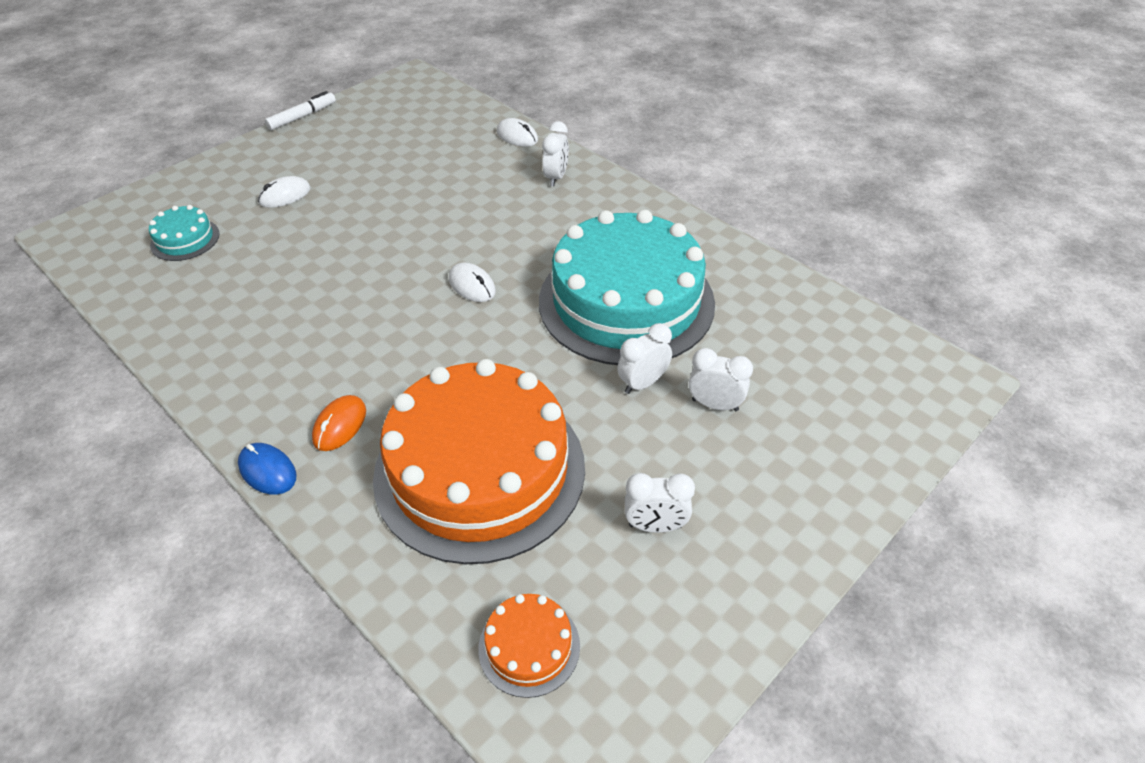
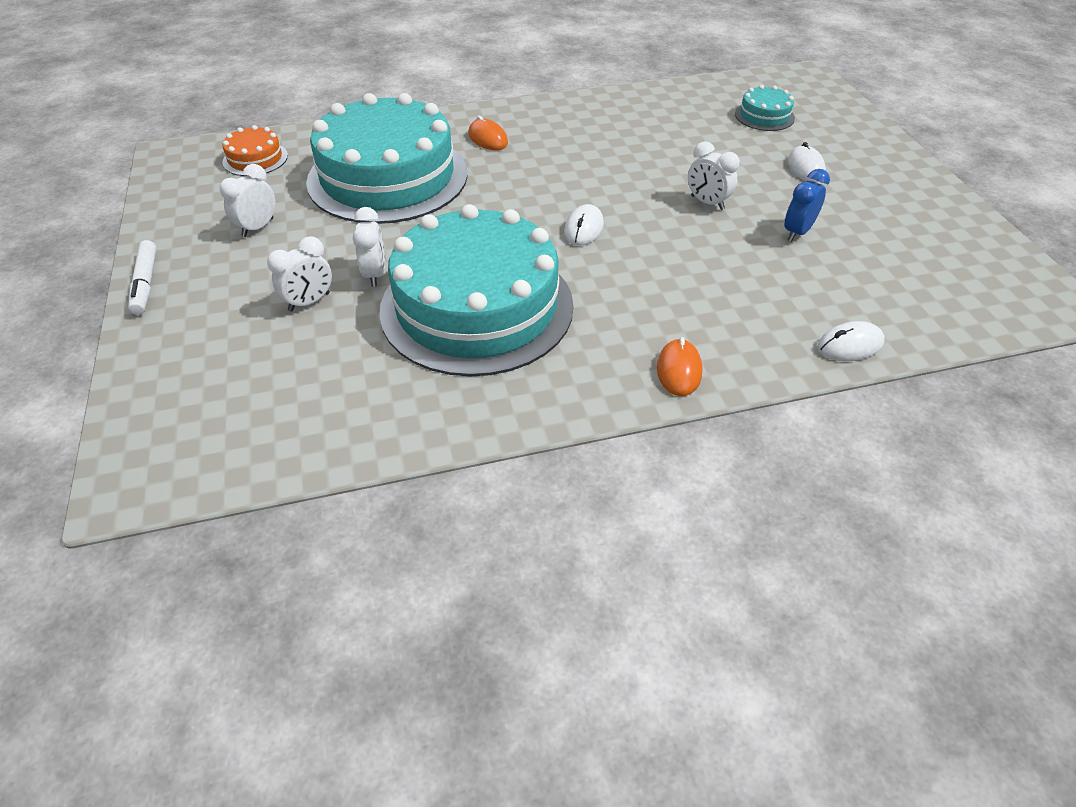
camera: 120 degrees right, 0 degrees up
(267, 471) = (477, 110): blue mouse -> none
(302, 117) = (970, 204): white marker -> white marker (146, 283)
(396, 179) = (797, 232): none -> blue clock
(472, 285) = (584, 228): white mouse -> white mouse turned 60 degrees counterclockwise
(479, 470) = (388, 177): orange cake -> turquoise cake
(556, 177) = (730, 343): white clock -> white clock (707, 203)
(602, 189) = (679, 370): none -> orange mouse

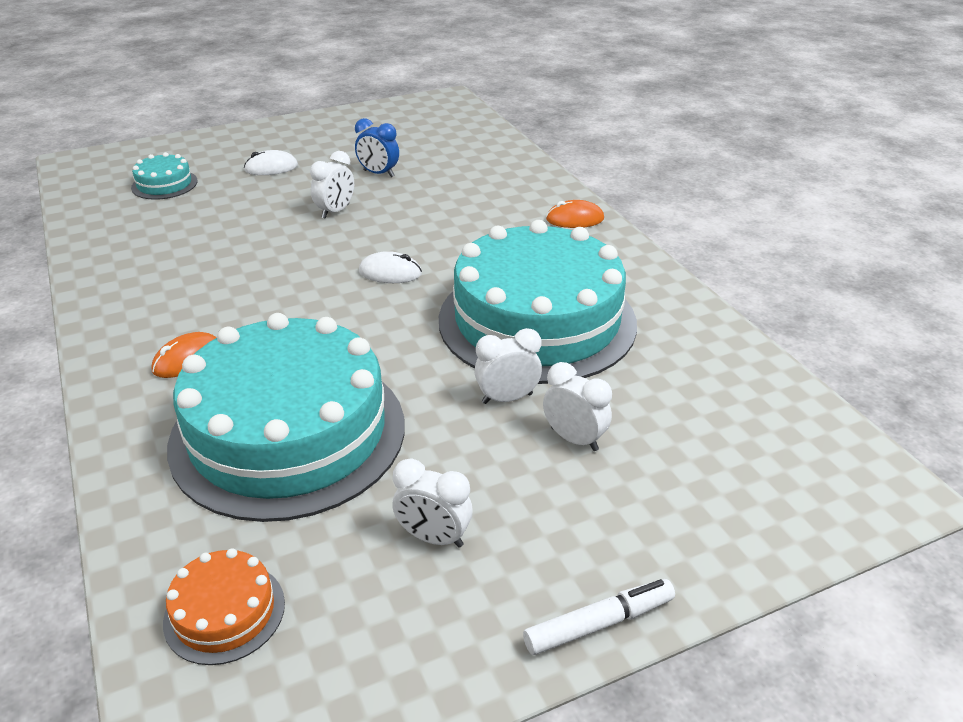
camera: 100 degrees left, 10 degrees down
(850, 345) = (517, 160): white mouse -> none

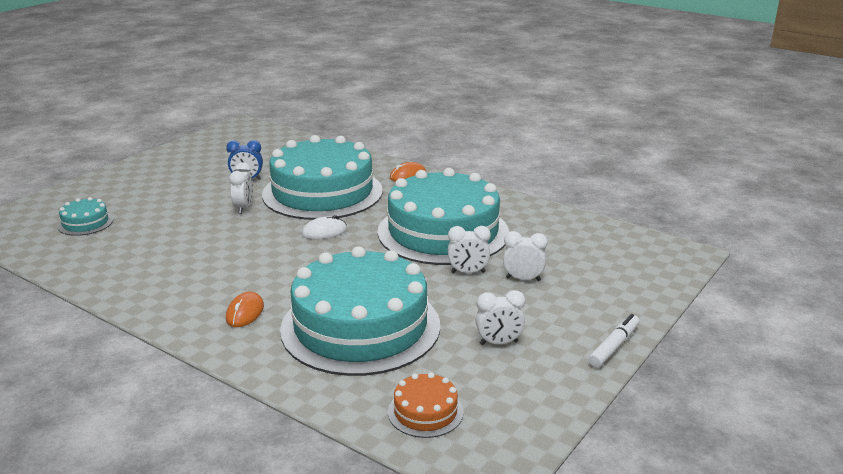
camera: 30 degrees left, 10 degrees down
(271, 168) = (160, 194): white mouse -> none
(445, 215) = (322, 192): none -> turquoise cake
(507, 398) = (468, 272): white clock -> white clock turned 135 degrees counterclockwise

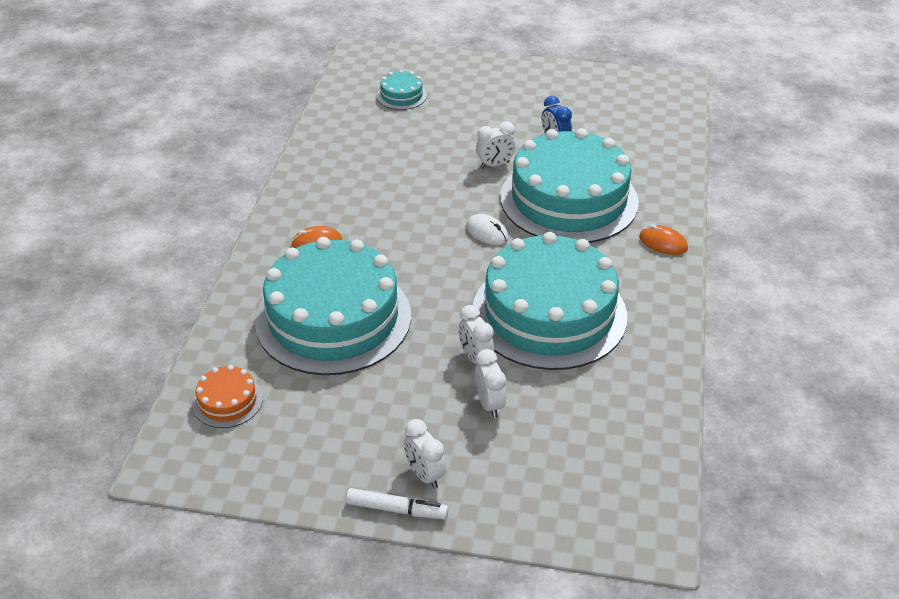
camera: 65 degrees right, 15 degrees up
(498, 343) = (356, 418): white clock -> white clock (425, 474)

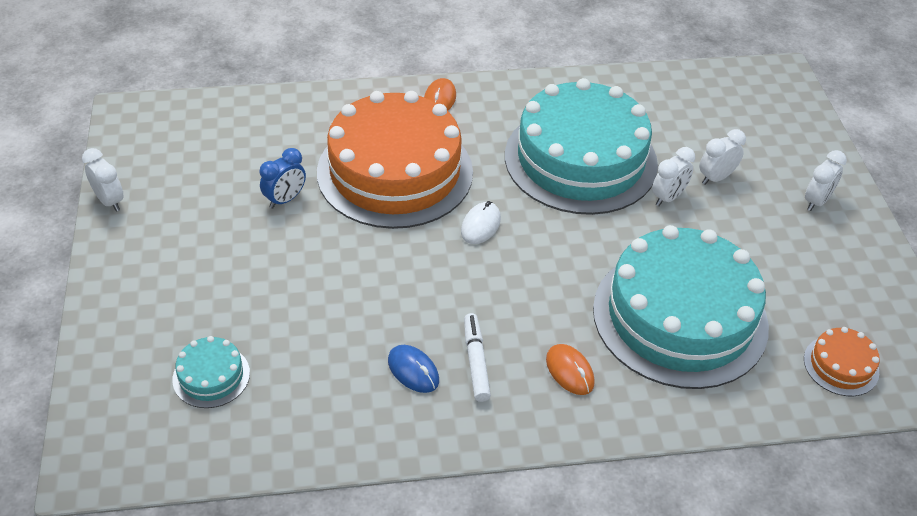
camera: 110 degrees left, 5 degrees up
(360, 172) = (413, 371): none -> blue mouse
(397, 509) = (861, 210): white marker -> white marker (476, 361)
(495, 165) = (351, 243): white clock -> white clock (109, 201)
(569, 199) = (395, 172): turquoise cake -> orange cake

